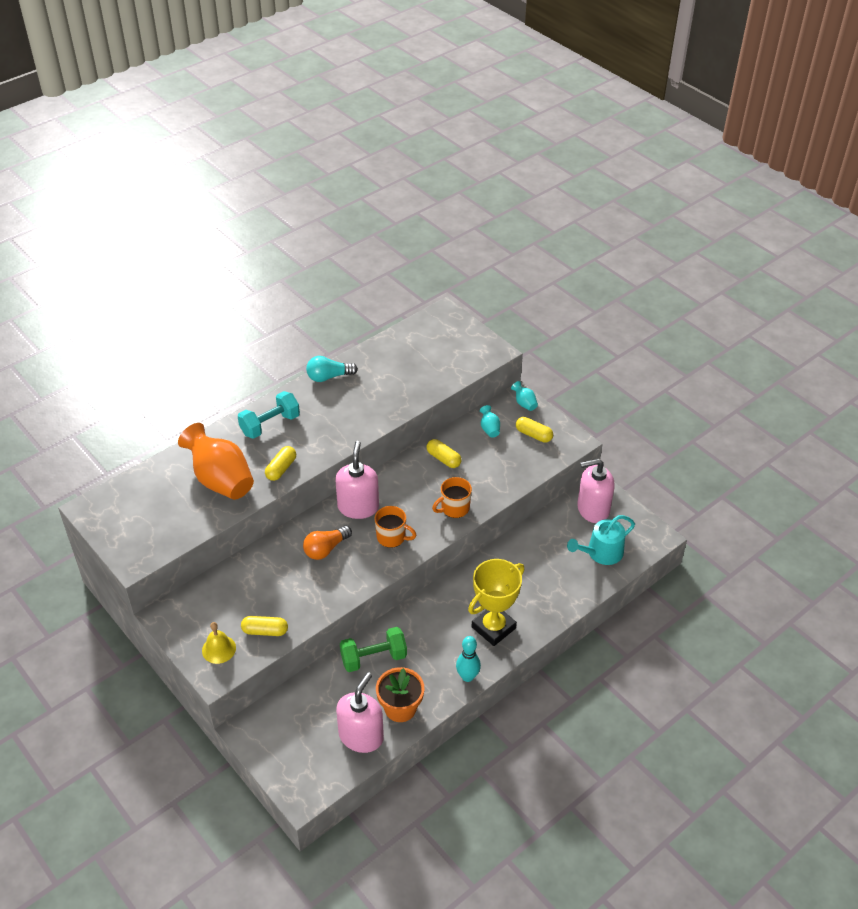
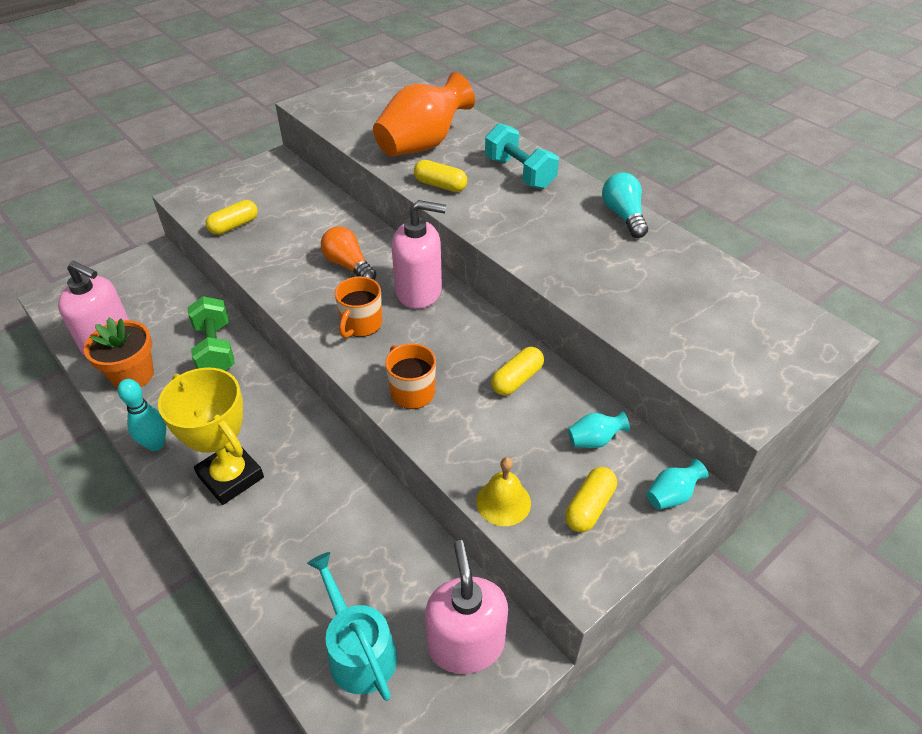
camera: 90 degrees right, 0 degrees up
(219, 649) = (220, 197): yellow bell -> yellow bell (503, 502)
(265, 631) = (234, 226): yellow capsule -> yellow capsule turned 45 degrees clockwise

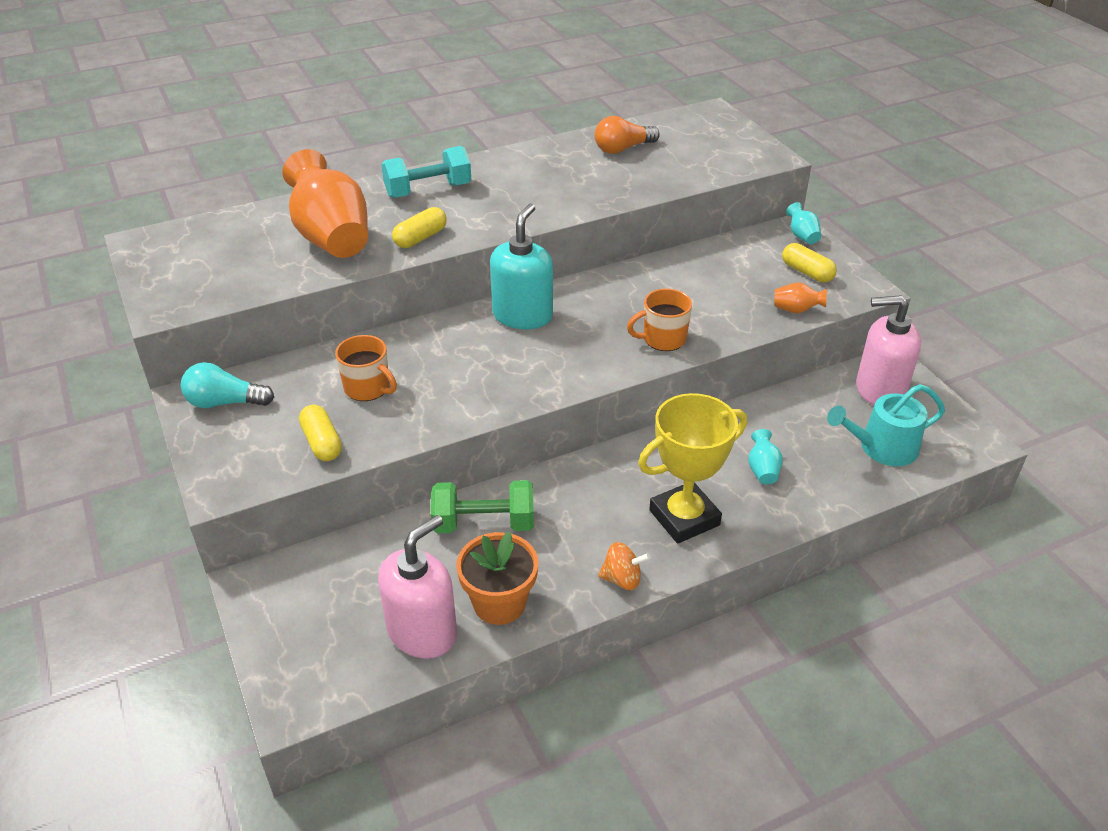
camera: 75 degrees left, 5 degrees down
(156, 444) = (622, 579): turquoise bowling pin -> orange spinning top
(348, 265) = (455, 357): orange light bulb -> orange light bulb (623, 149)
(361, 324) = (557, 359): orange mug -> orange mug (368, 388)
(419, 291) = (522, 315): pink soap dispenser -> turquoise soap dispenser
(503, 502) = (796, 310): yellow bell -> orange vase
(517, 379) = (665, 280): yellow capsule -> none
(594, 440) = (743, 256): turquoise vase -> turquoise vase (763, 470)
(623, 216) = (530, 153): turquoise light bulb -> turquoise light bulb (225, 402)

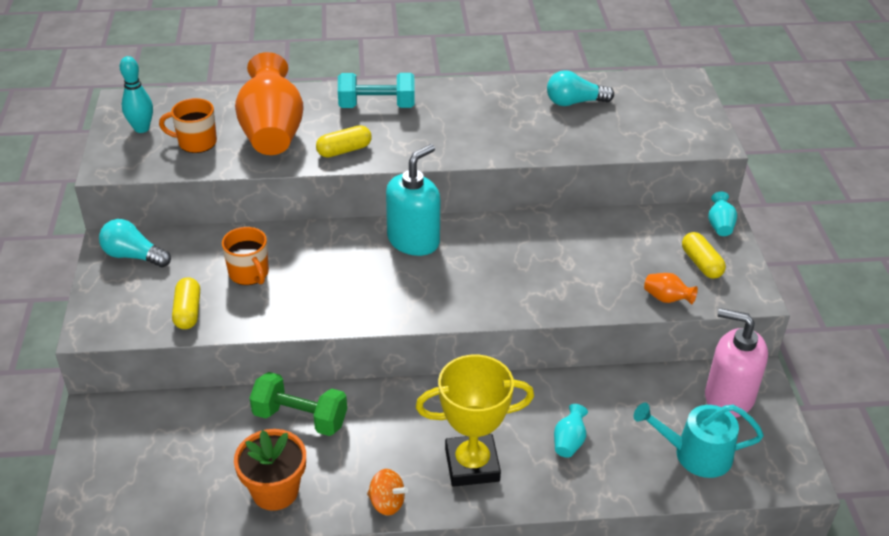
camera: 20 degrees right, 0 degrees up
(179, 263) = (141, 128): none -> turquoise bowling pin
(422, 631) = (202, 495): pink soap dispenser -> none
(623, 149) = (574, 102): orange light bulb -> turquoise light bulb
(663, 339) = (524, 295): orange mug -> orange mug (196, 142)

